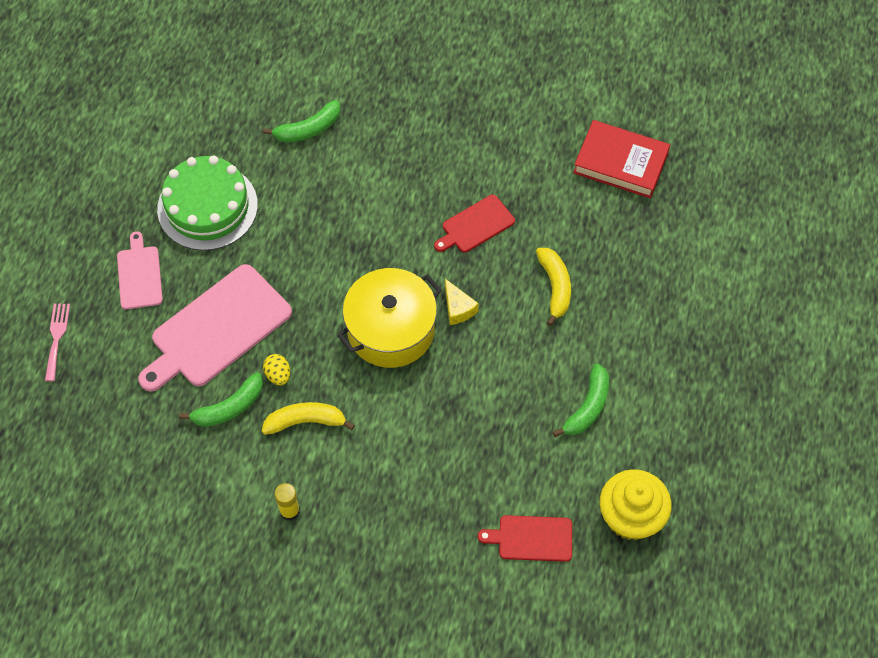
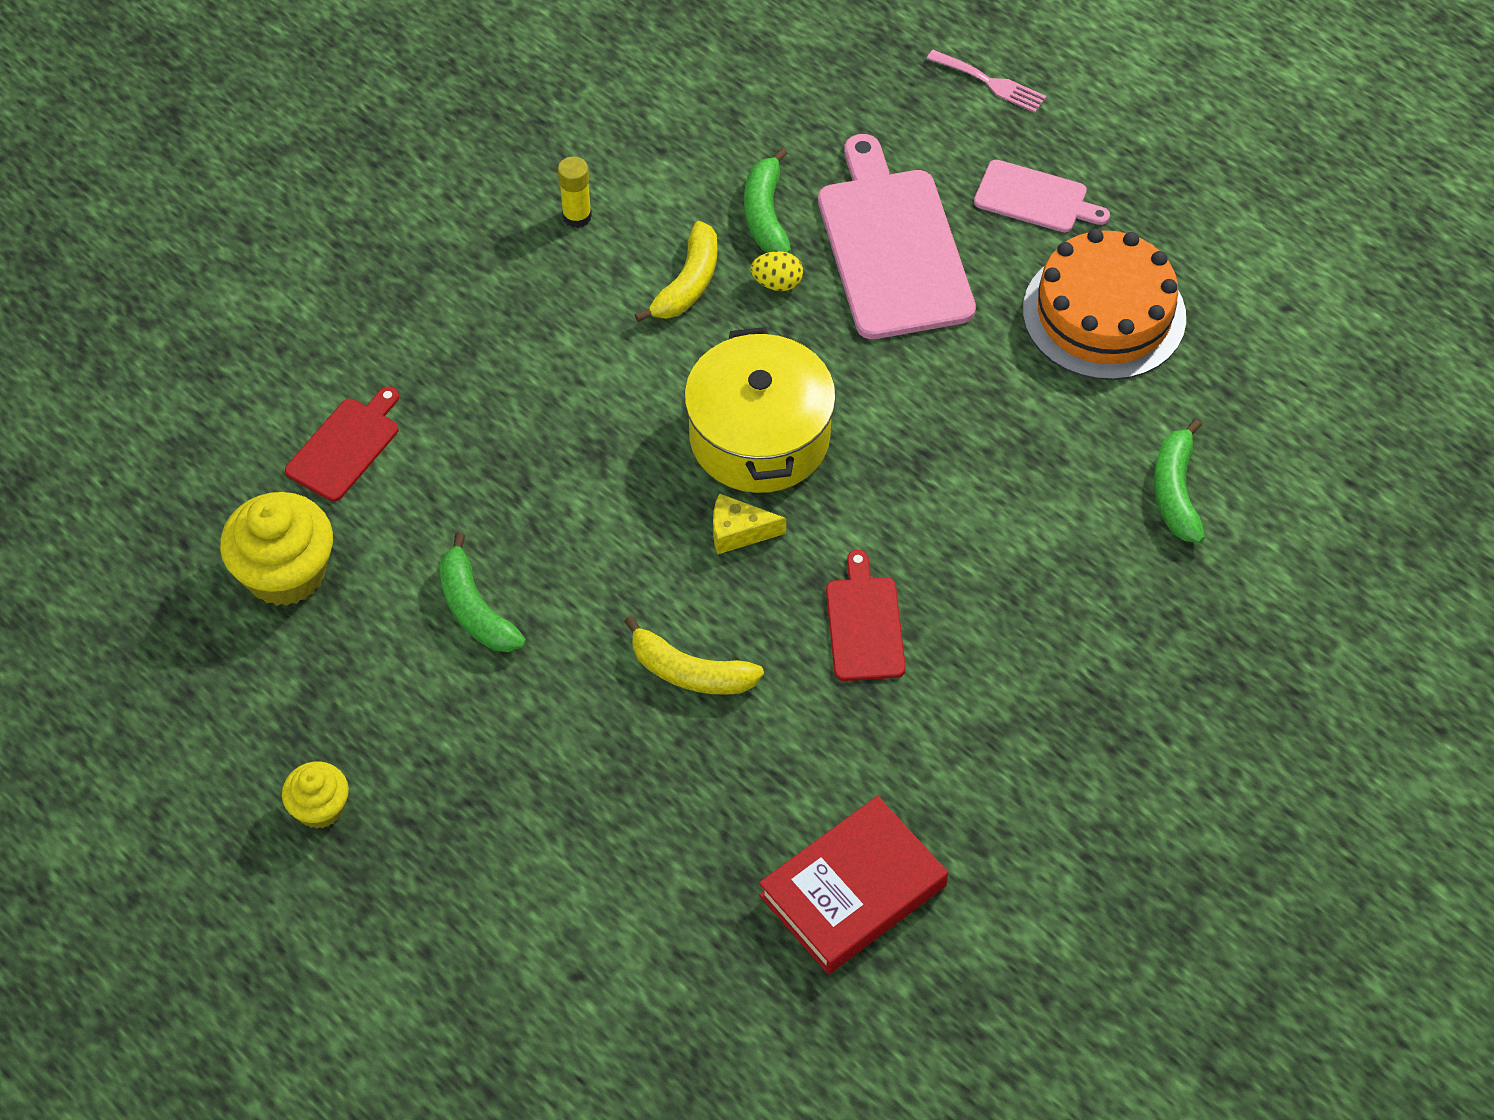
camera: 120 degrees right, 5 degrees down
(207, 207) = (1104, 314): green cake -> orange cake
(746, 411) = (320, 808): none -> yellow cupcake

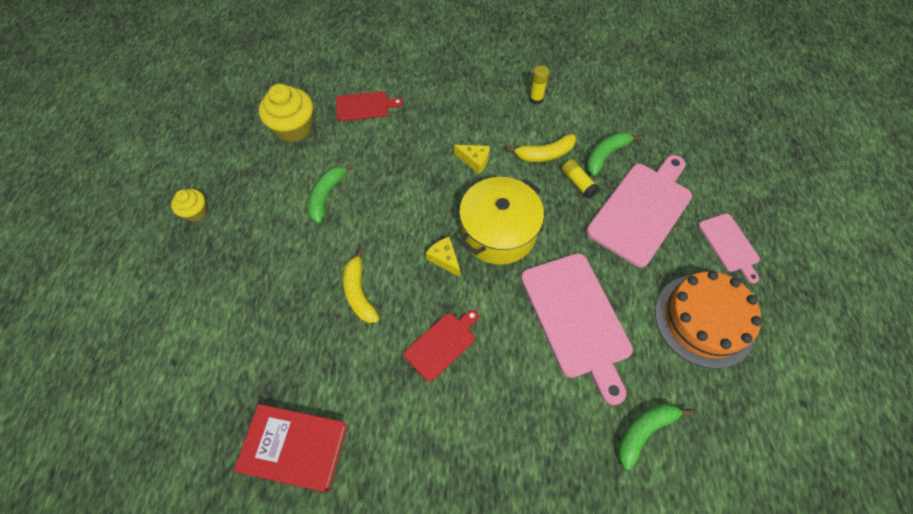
camera: 50 degrees right, 5 degrees up
(609, 377) = (474, 161): none -> yellow cheese
(777, 283) = (578, 183): yellow egg -> yellow glue stick
(973, 446) = (576, 319): none -> pink cutting board
(991, 83) = (764, 184): pink fork -> none

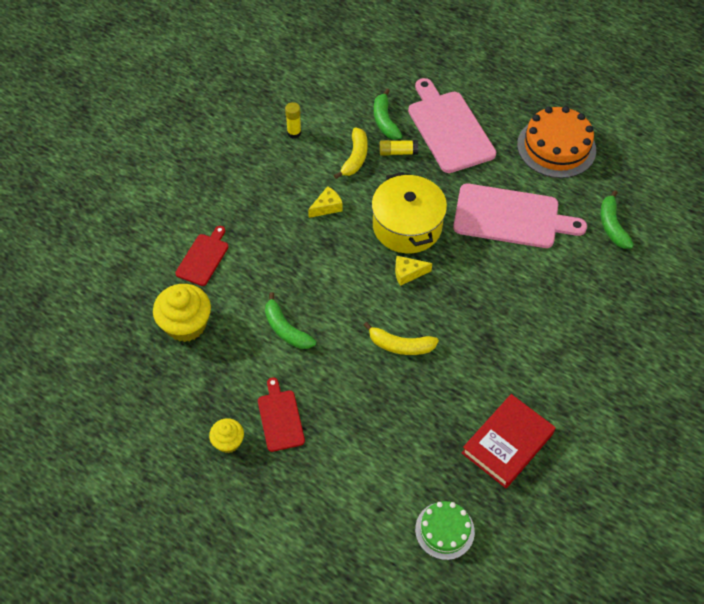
camera: 60 degrees left, 5 degrees down
(170, 433) = (444, 530): none -> green cake
(442, 344) = (480, 310): red cutting board -> red cutting board (280, 418)
(729, 245) = (510, 98): pink cutting board -> none

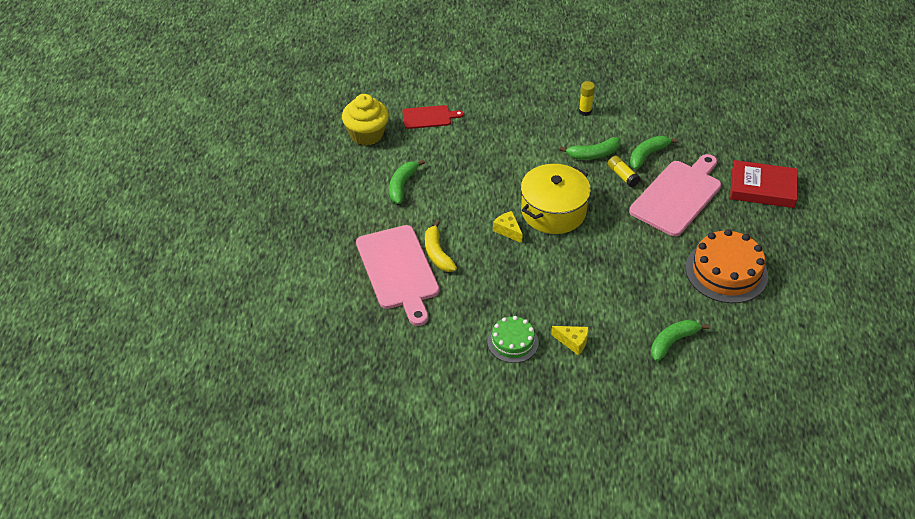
camera: 60 degrees right, 10 degrees down
(228, 442) = (289, 197): yellow cupcake -> none
(280, 418) = (327, 214): red cutting board -> none
(327, 207) = (530, 159): yellow cheese -> yellow cheese (573, 342)
(355, 158) = (593, 154): yellow banana -> green banana
(444, 530) = (296, 343): green cake -> green cake (512, 342)
(507, 443) = (396, 352): red book -> red book (762, 188)
(511, 217) = (620, 271): pink cutting board -> pink cutting board (398, 270)

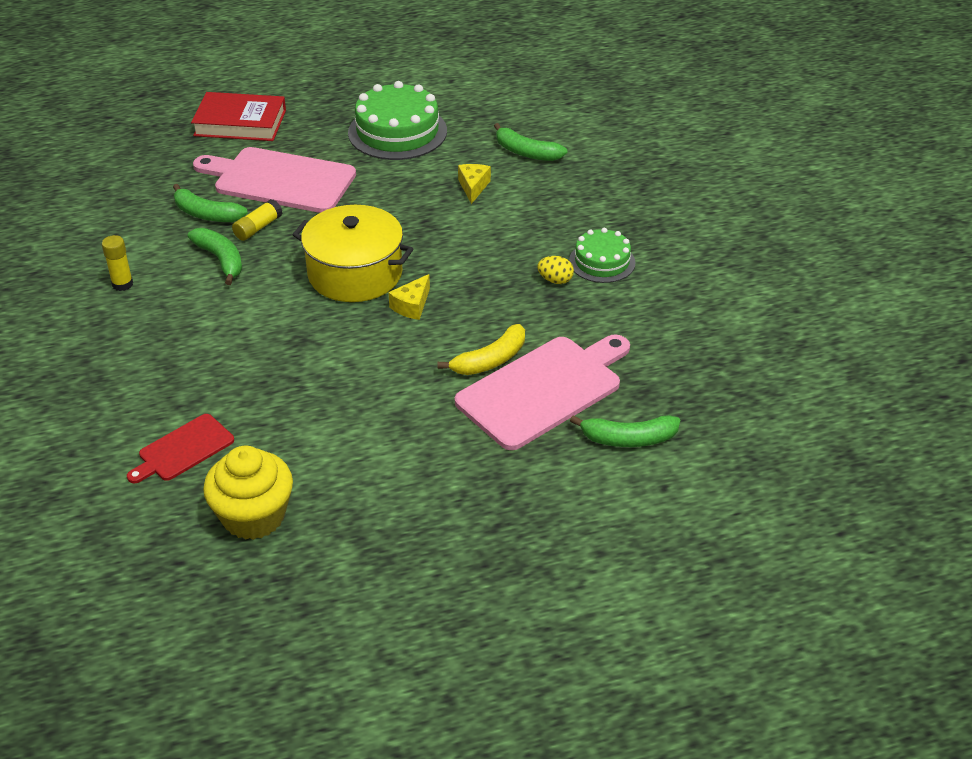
camera: 110 degrees left, 5 degrees down
(402, 185) = (365, 435): green banana -> green banana (628, 439)
(429, 117) = (183, 449): red cutting board -> red cutting board turned 105 degrees counterclockwise
(503, 309) = (555, 280): none -> yellow egg
(573, 342) = (571, 218): yellow cheese -> yellow cheese (473, 187)
(726, 272) = (397, 132): orange cake -> green cake
(762, 188) = (240, 123): red book -> red book turned 75 degrees counterclockwise

